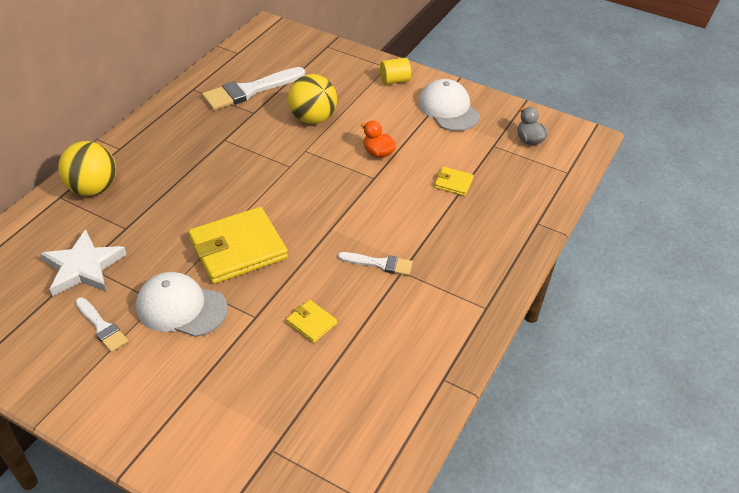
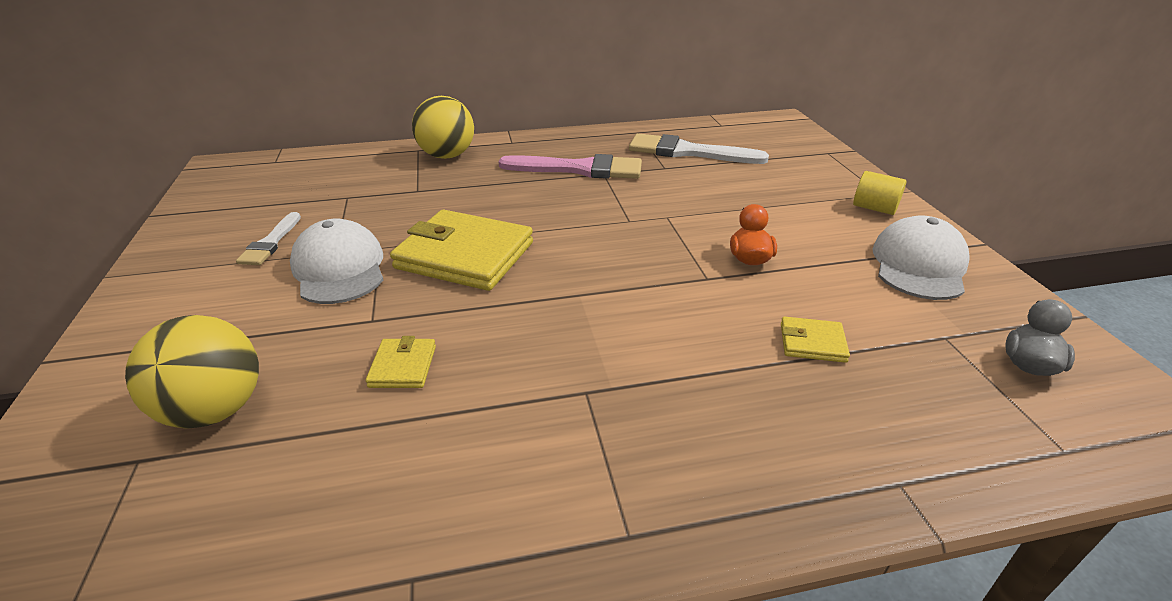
camera: 50 degrees right, 10 degrees down
(83, 267) = (343, 198): white star -> none
(204, 145) = (579, 169): none -> pink brush
(313, 118) = (718, 197): yellow ball -> yellow ball (215, 410)
(379, 264) = (573, 364): white brush -> none
(453, 183) = (812, 342): yellow wallet -> yellow wallet turned 60 degrees counterclockwise

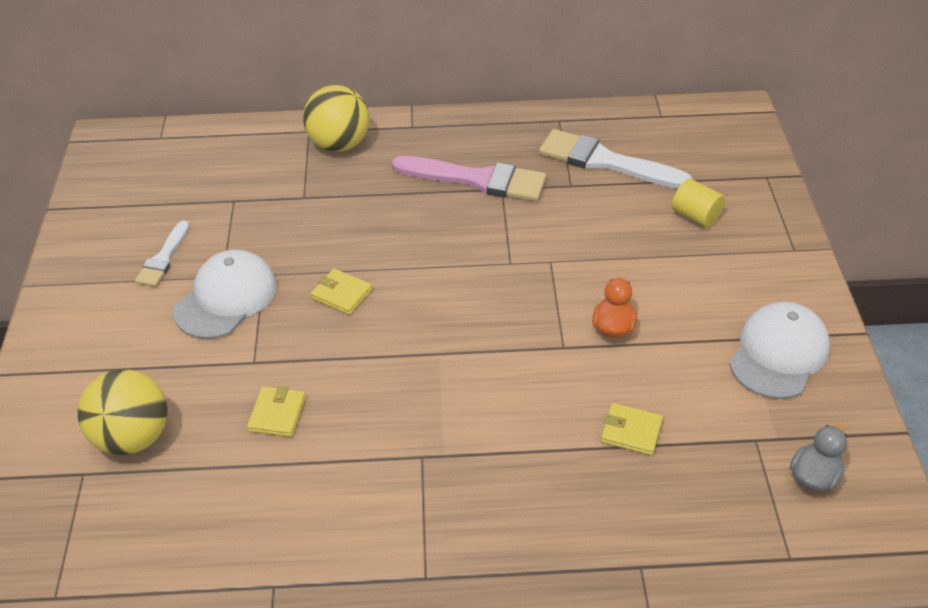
camera: 10 degrees right, 10 degrees up
(339, 268) = (226, 298): white cap -> white cap turned 45 degrees clockwise
(465, 255) = (341, 294): yellow wallet -> yellow wallet, size x0.45
(874, 208) = (774, 271): yellow cylinder -> yellow cylinder (695, 216)

